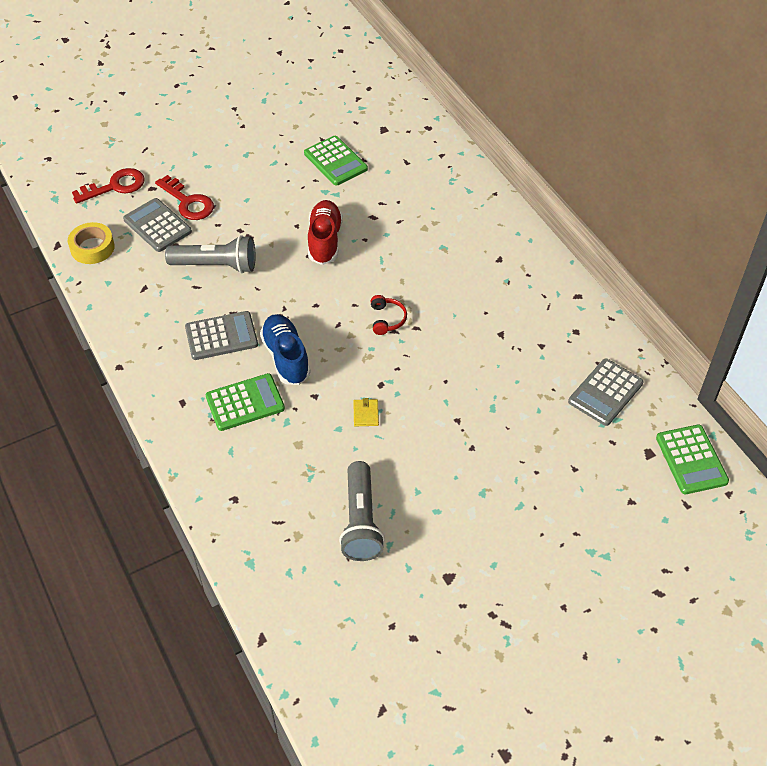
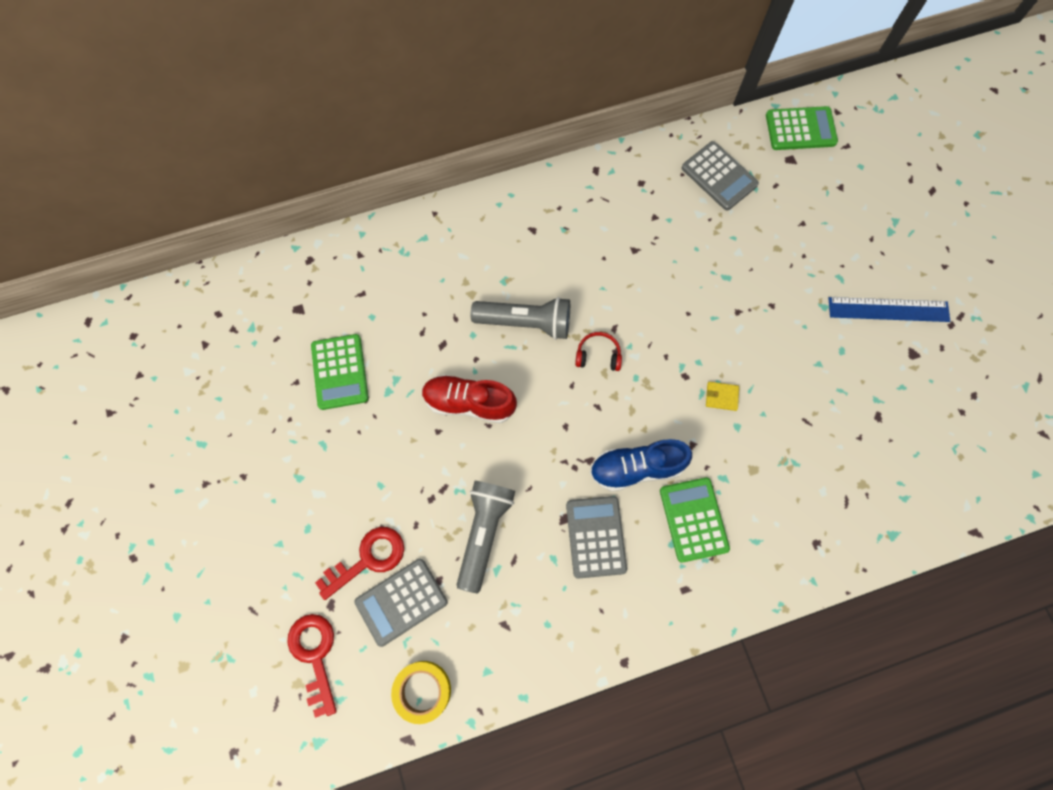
camera: 80 degrees left, 20 degrees up
(335, 161) = (340, 372): green calculator -> green calculator turned 105 degrees clockwise
(361, 521) = (850, 421): grey flashlight -> grey flashlight (526, 322)
(494, 552) = (888, 310): none -> blue ruler

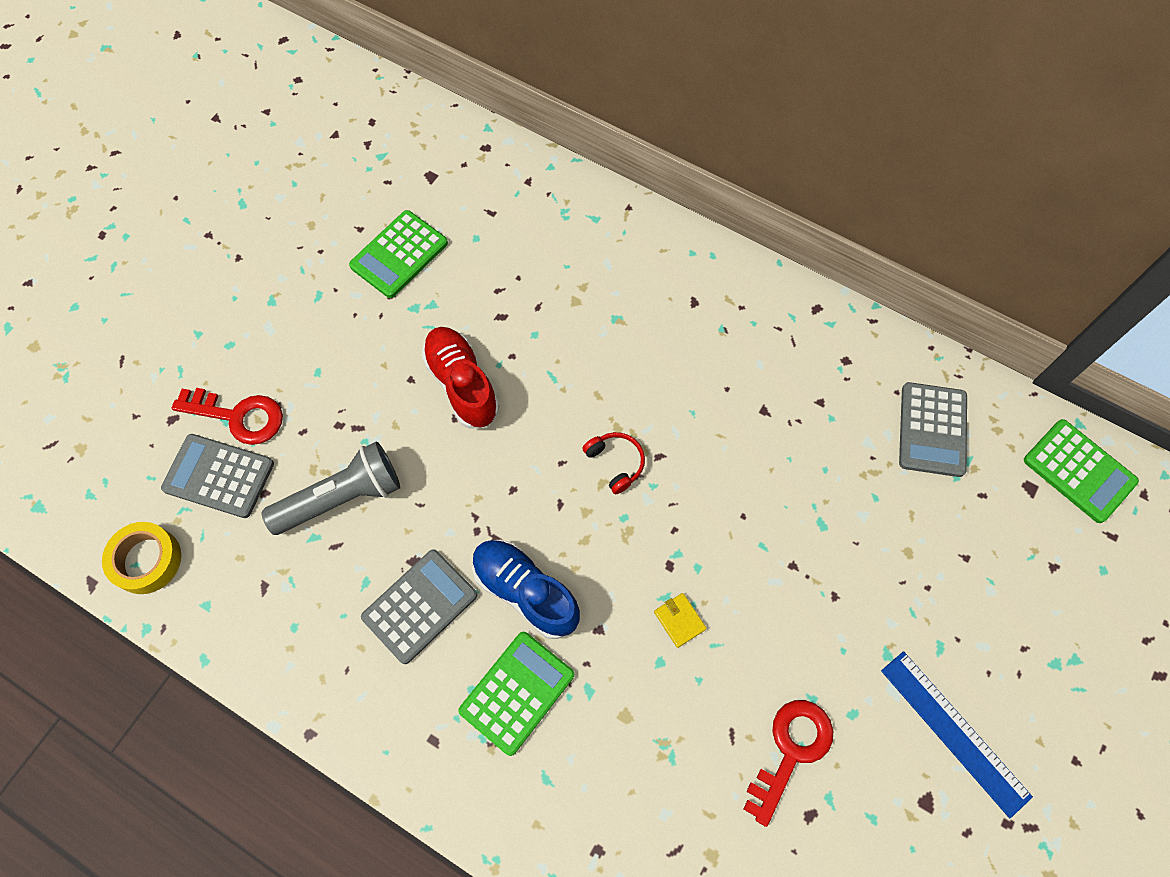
camera: 50 degrees right, 5 degrees down
(315, 655) = (116, 442): red key -> red key (790, 751)
(526, 322) = (590, 371): grey flashlight -> none

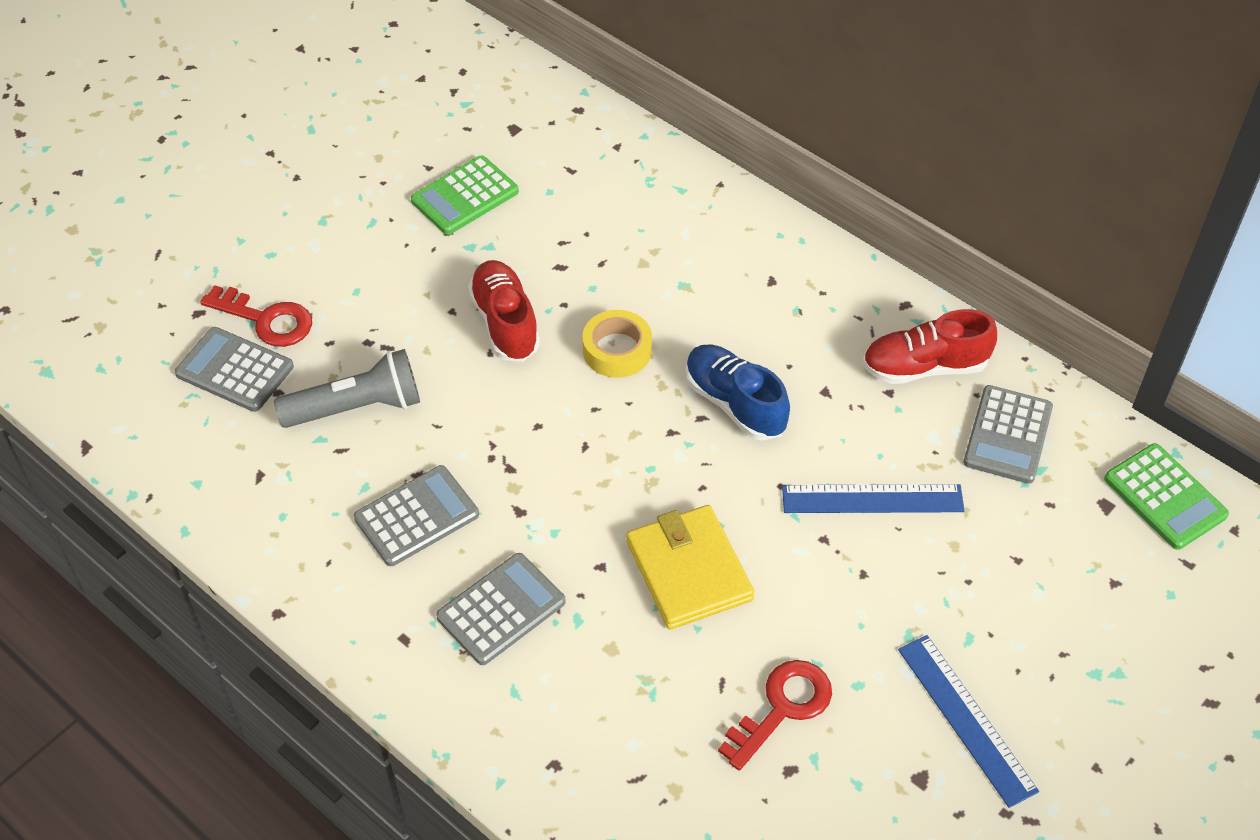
camera: 10 degrees right, 15 degrees down
(147, 560) = (146, 434): yellow tape -> yellow tape (617, 350)
(517, 692) = (501, 609): green calculator -> grey calculator
(526, 591) = (530, 520): blue shoe -> blue shoe (735, 404)
(615, 463) = (653, 417): red headphones -> none
(679, 620) = (689, 570): yellow wallet -> yellow wallet, size x2.42
(827, 516) = (872, 499): none -> blue ruler
(846, 371) = (924, 367): none -> red shoe

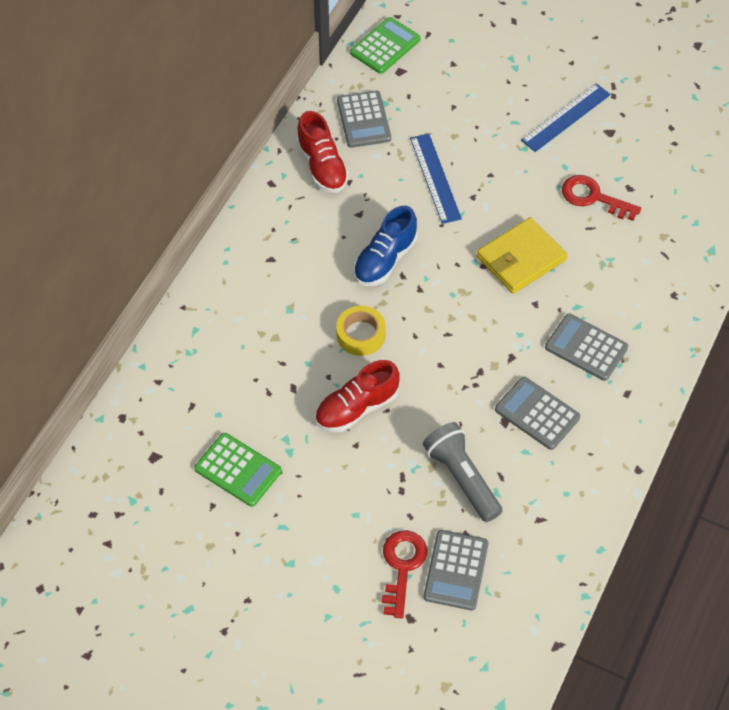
camera: 105 degrees left, 5 degrees up
(1008, 435) = (363, 120): grey calculator -> grey calculator turned 75 degrees clockwise

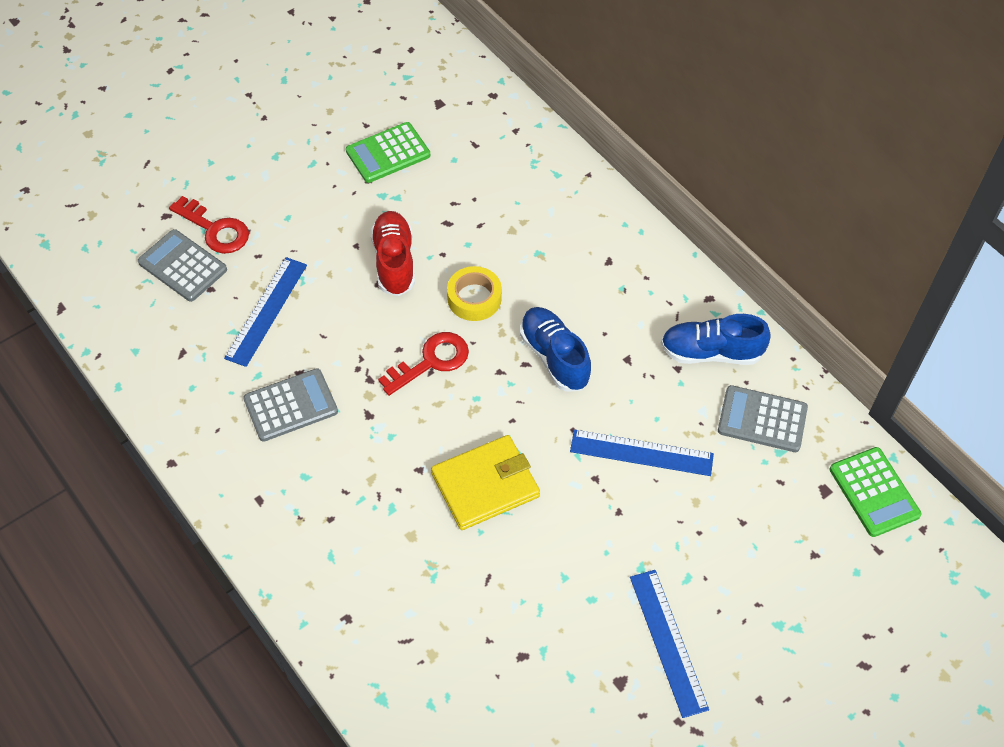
camera: 115 degrees right, 0 degrees up
(322, 166) = (711, 352): red shoe -> blue shoe
(461, 478) = (266, 311): grey flashlight -> blue ruler
(521, 258) = (485, 485): yellow wallet -> yellow wallet turned 75 degrees clockwise
(586, 348) = (336, 490): grey calculator -> none
(593, 197) = (528, 606): red key -> red key (431, 361)

